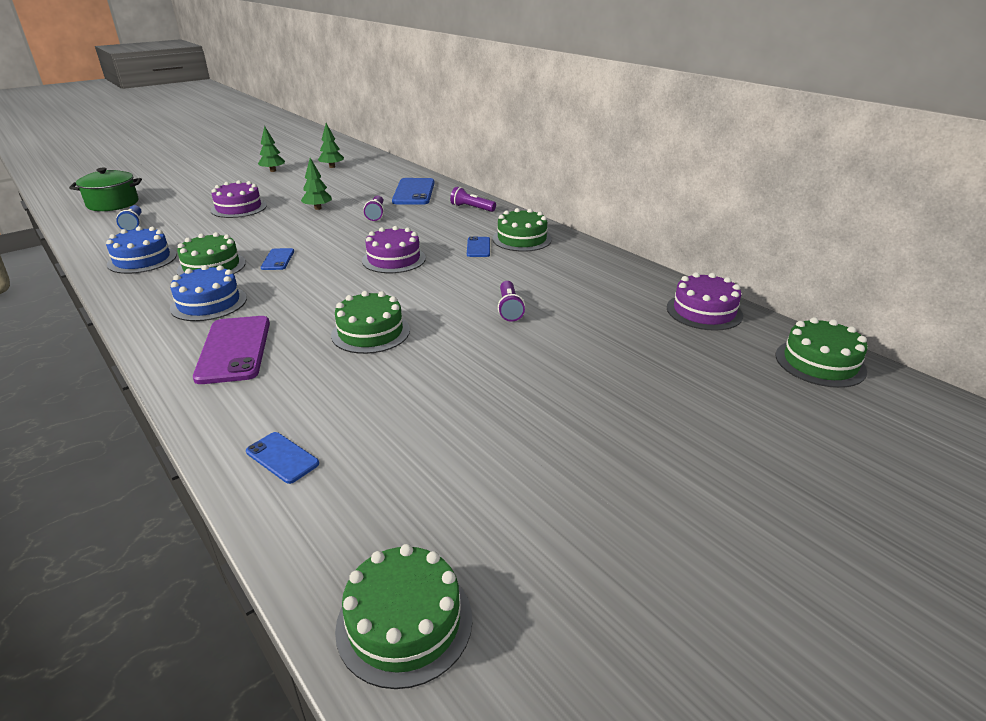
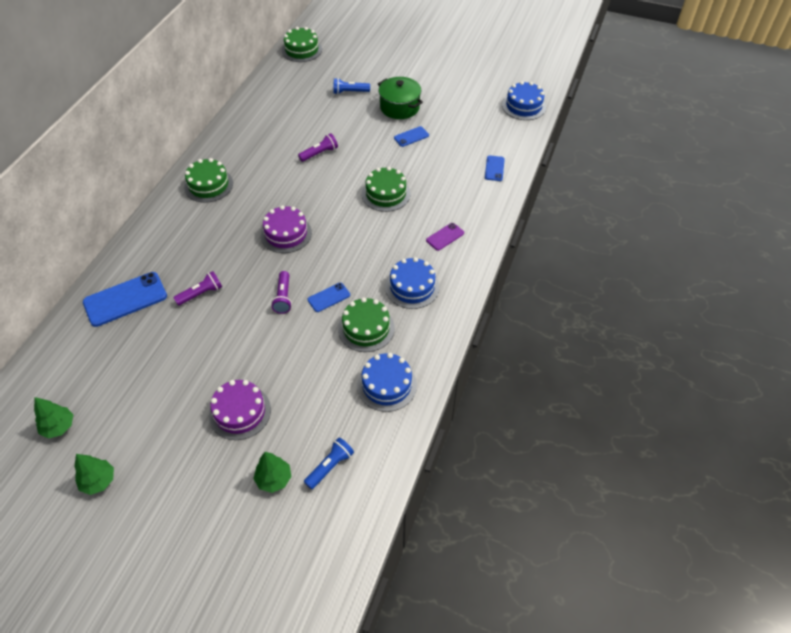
camera: 120 degrees left, 20 degrees up
(113, 203) = (291, 552): green pot -> green pot (399, 107)
(234, 349) = (445, 237): purple phone -> purple phone, size x0.53
(318, 208) = (207, 346): green tree -> green tree (274, 479)
(404, 622) = (524, 106): green cake -> blue cake
(471, 208) = (153, 239): purple flashlight -> purple flashlight (283, 297)
(478, 247) = (237, 201): blue phone -> blue phone (411, 137)
(648, 374) = (349, 92): none -> blue flashlight
(704, 311) = (272, 87): purple cake -> none

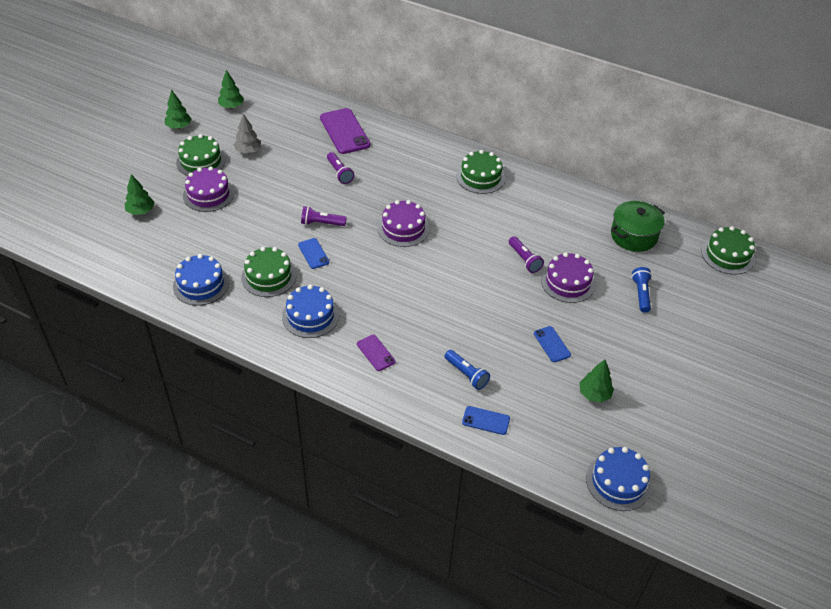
camera: 95 degrees right, 5 degrees down
(125, 299) = (344, 131): blue phone -> purple phone
(157, 388) = (248, 151): none -> grey tree
(330, 466) = (137, 243): blue flashlight -> blue flashlight (466, 374)
(343, 129) = (568, 282): none -> purple cake
(386, 194) = (451, 309): green cake -> green cake (201, 161)
(399, 107) = (611, 339): green pot -> green pot (633, 236)
(454, 116) = (594, 394): none -> green tree

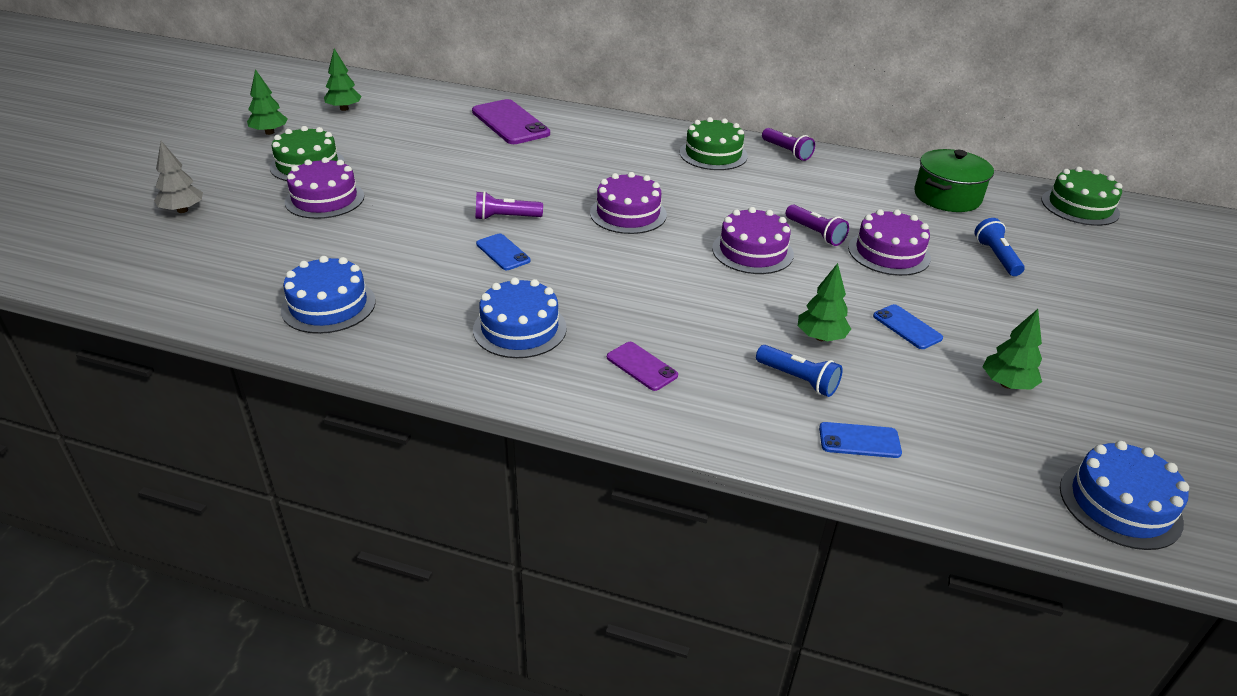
camera: 10 degrees left, 10 degrees down
(141, 211) = (218, 225): green tree -> green tree (820, 337)
(248, 151) = (377, 150): grey tree -> grey tree (183, 210)
(269, 276) = (439, 285): green cake -> none
(340, 173) = (516, 163): purple flashlight -> purple flashlight (787, 152)
(476, 270) = (752, 251): none -> purple cake

